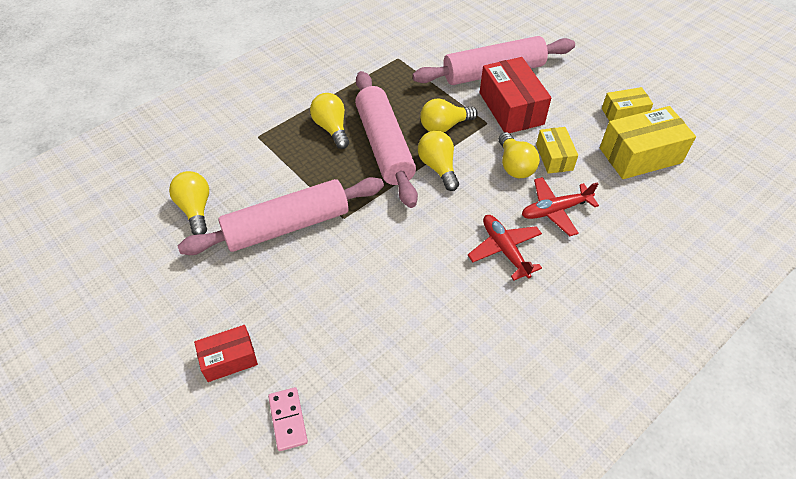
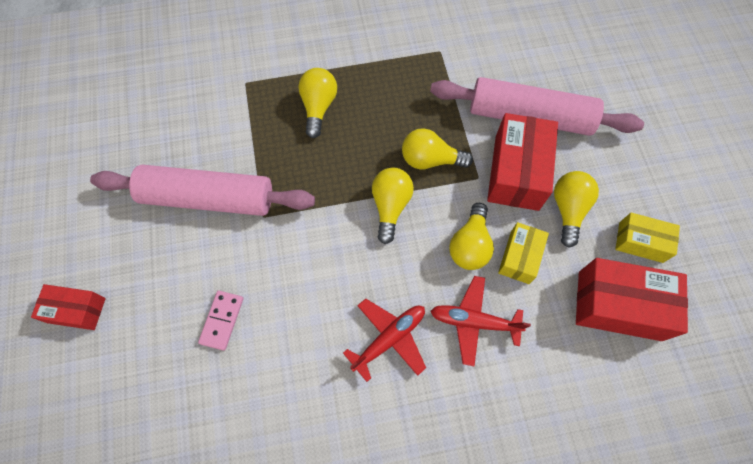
camera: 30 degrees right, 15 degrees up
(195, 209) = (143, 138): yellow light bulb -> yellow light bulb (568, 210)
(288, 419) = (84, 399): pink domino -> pink domino (222, 320)
(384, 145) = (355, 153): pink rolling pin -> none
(504, 250) = (389, 338): red plane -> red plane turned 45 degrees clockwise
(640, 155) = (619, 305): yellow box -> red box

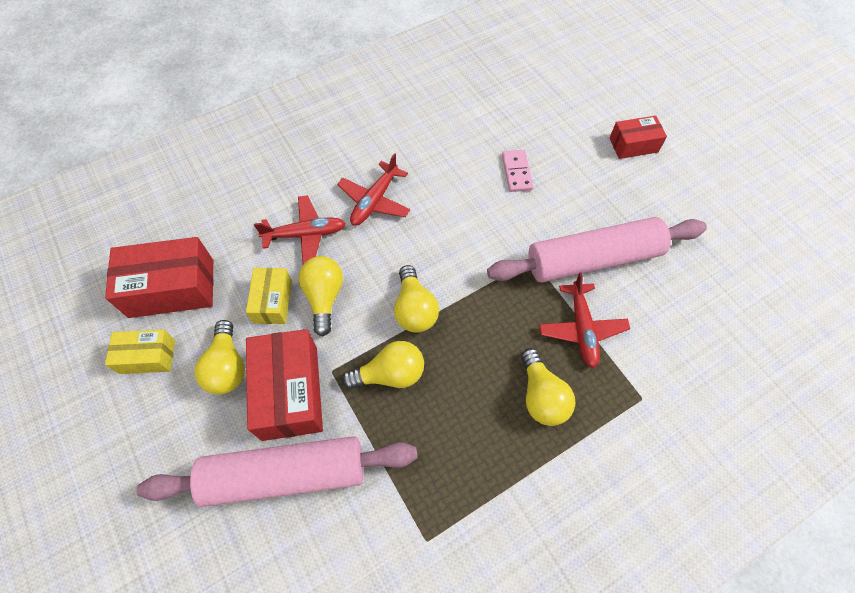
camera: 160 degrees right, 5 degrees down
(257, 143) = (582, 329): none -> red plane

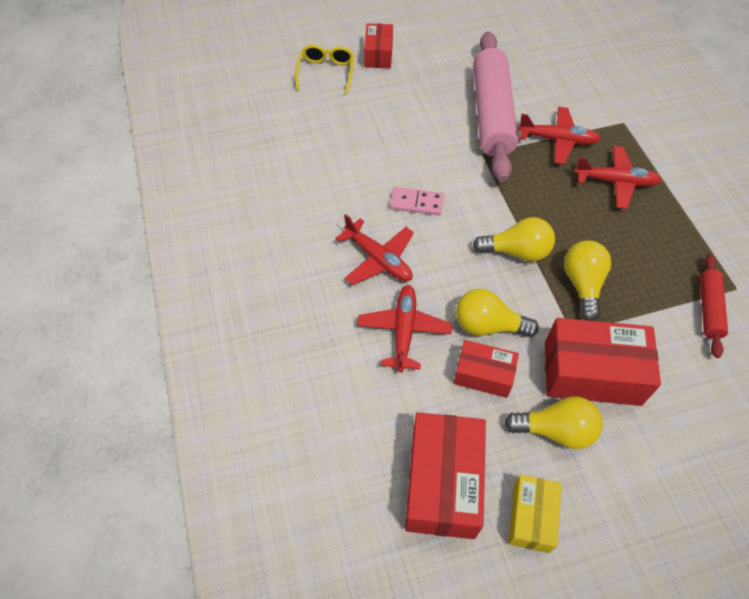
camera: 75 degrees left, 5 degrees down
(273, 301) = (483, 375): yellow box -> red box
(285, 474) = (676, 389): pink rolling pin -> none
(390, 508) = (709, 309): none -> red rolling pin
(516, 172) = (381, 139): pink domino -> pink domino (416, 203)
(541, 396) = (615, 182): yellow light bulb -> red plane
(585, 111) = (326, 73): none -> yellow glasses

